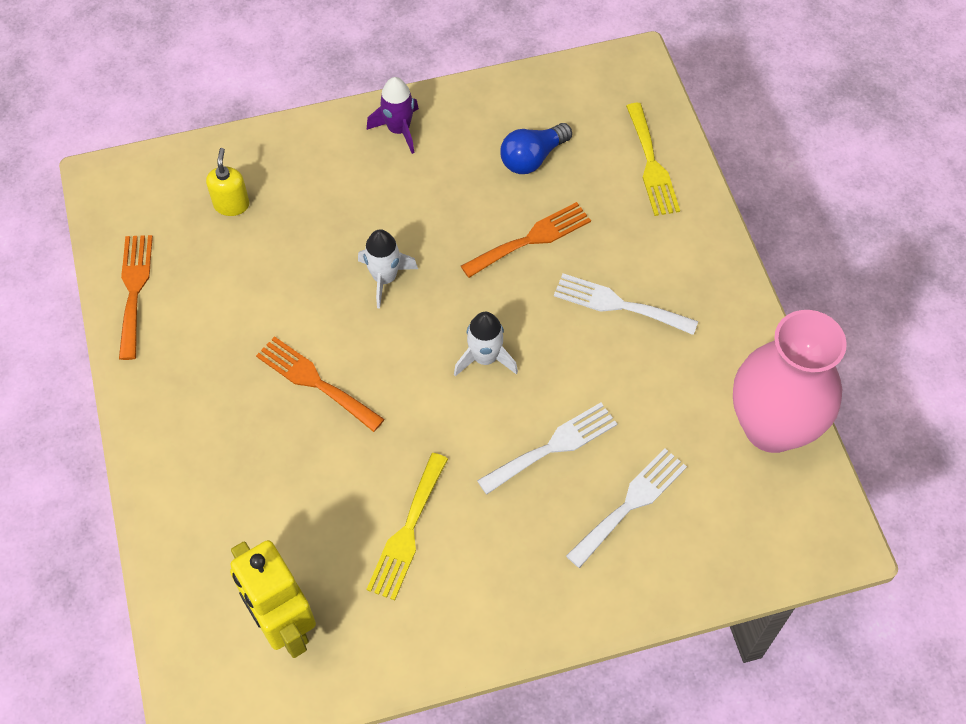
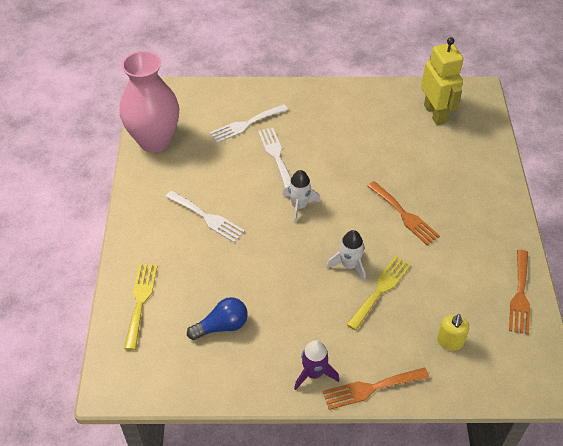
camera: 165 degrees left, 10 degrees down
(407, 532) = (365, 136): yellow fork -> yellow fork (380, 290)
(531, 239) = (245, 269): orange fork -> orange fork (371, 388)
(553, 446) = (276, 156): white fork -> white fork turned 90 degrees clockwise

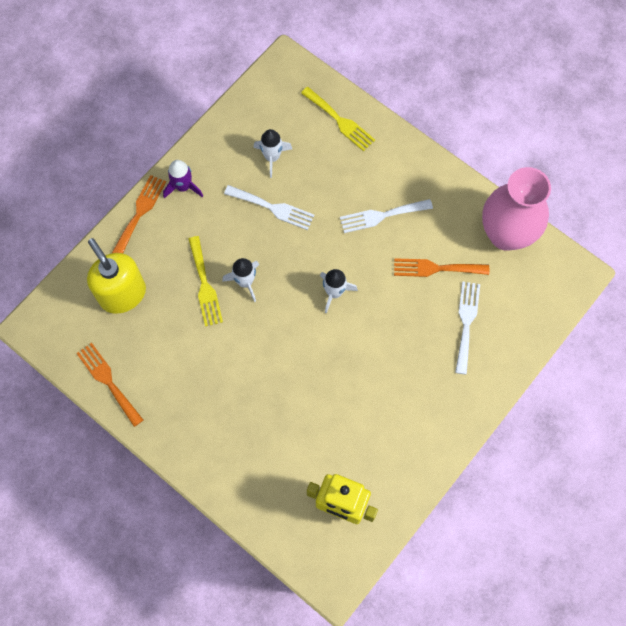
camera: 130 degrees right, 20 degrees up
(221, 326) = (272, 157): blue light bulb -> white rocket
(276, 156) = (406, 318): white fork -> white fork (273, 208)
(404, 215) = (254, 366): orange fork -> orange fork (436, 268)
(449, 341) = (122, 294): yellow soap dispenser -> yellow soap dispenser, size x1.98

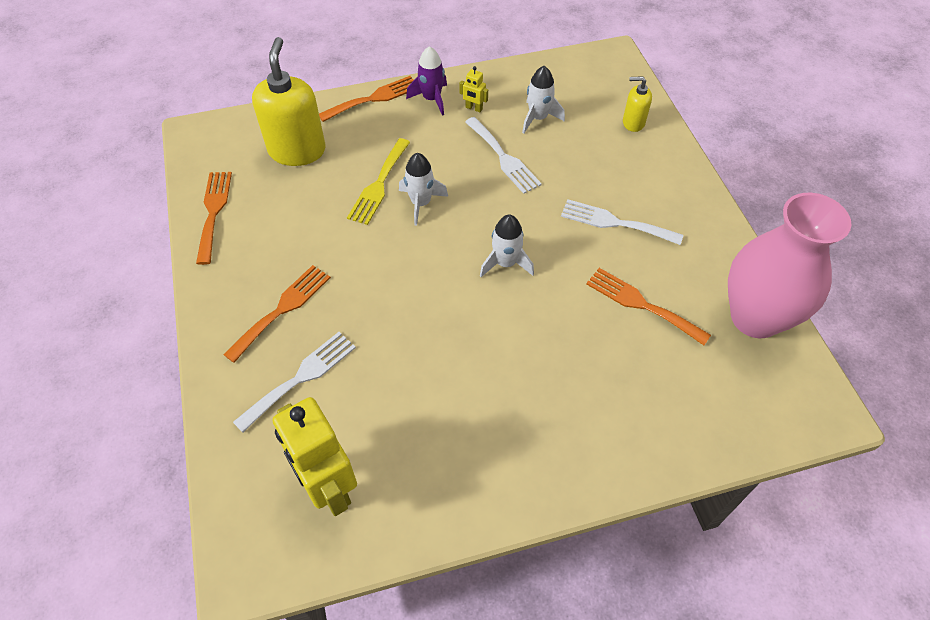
camera: 35 degrees right, 15 degrees down
(219, 419) = (282, 309): none -> orange fork
(220, 176) = (474, 108): none -> yellow robot
(340, 121) = (633, 123): yellow fork -> yellow soap dispenser
(466, 323) = (639, 380): white fork -> white fork (301, 378)

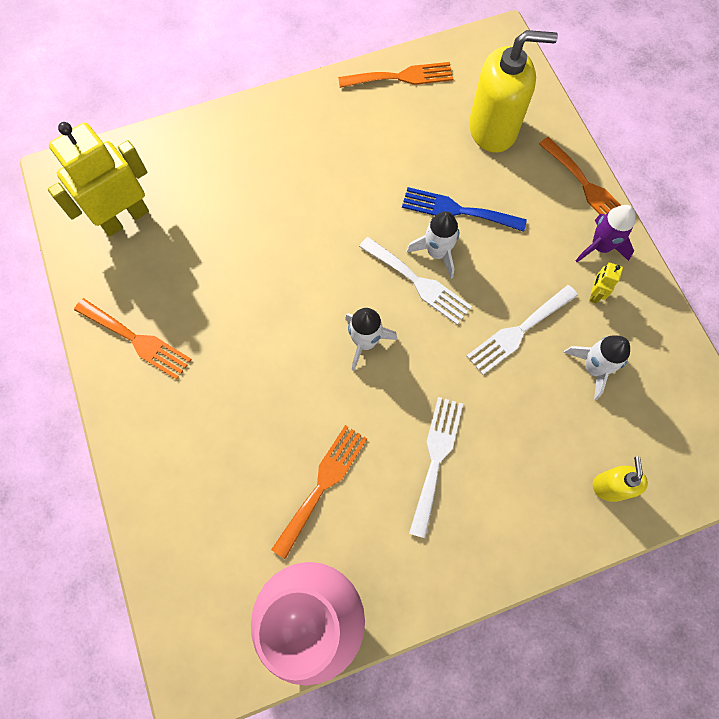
camera: 85 degrees right, 15 degrees up
(282, 309) = (294, 153): orange fork -> orange fork (137, 340)
(301, 378) = (224, 181): white fork -> white fork (418, 282)
(379, 184) = (457, 210): yellow fork -> blue fork

